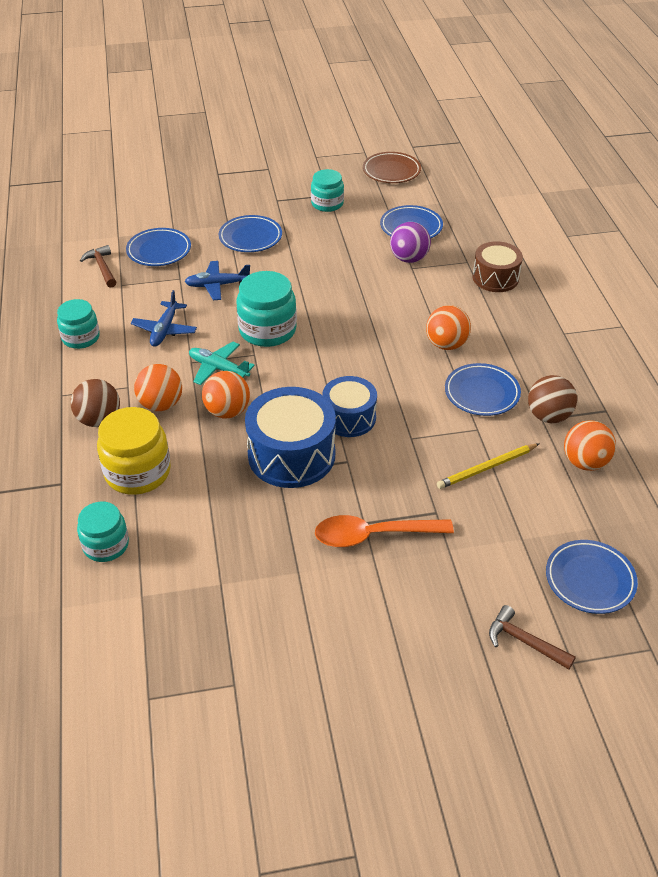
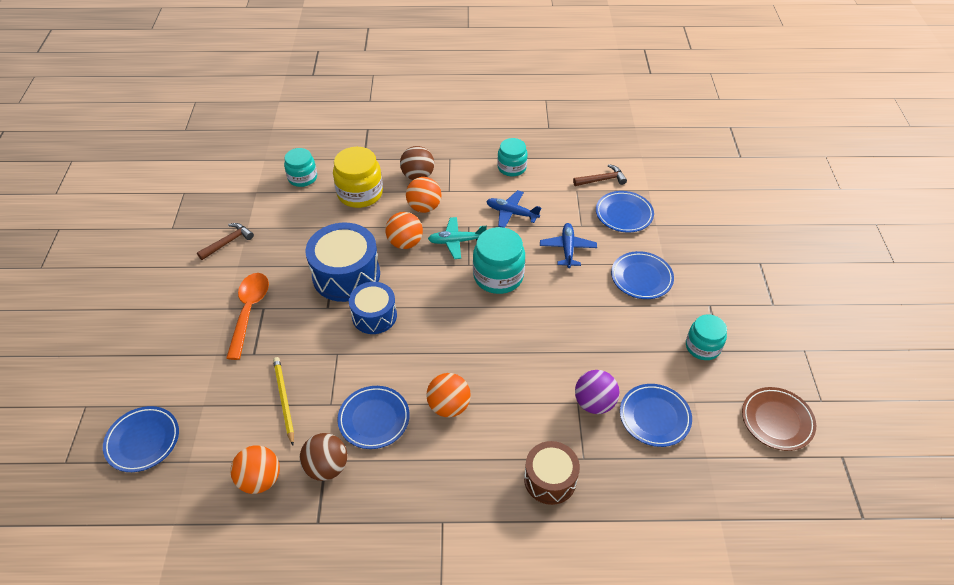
camera: 100 degrees right, 5 degrees up
(218, 368) = (456, 241): turquoise plane -> turquoise plane turned 135 degrees counterclockwise
(524, 641) = (117, 381): brown hammer -> brown hammer (228, 242)

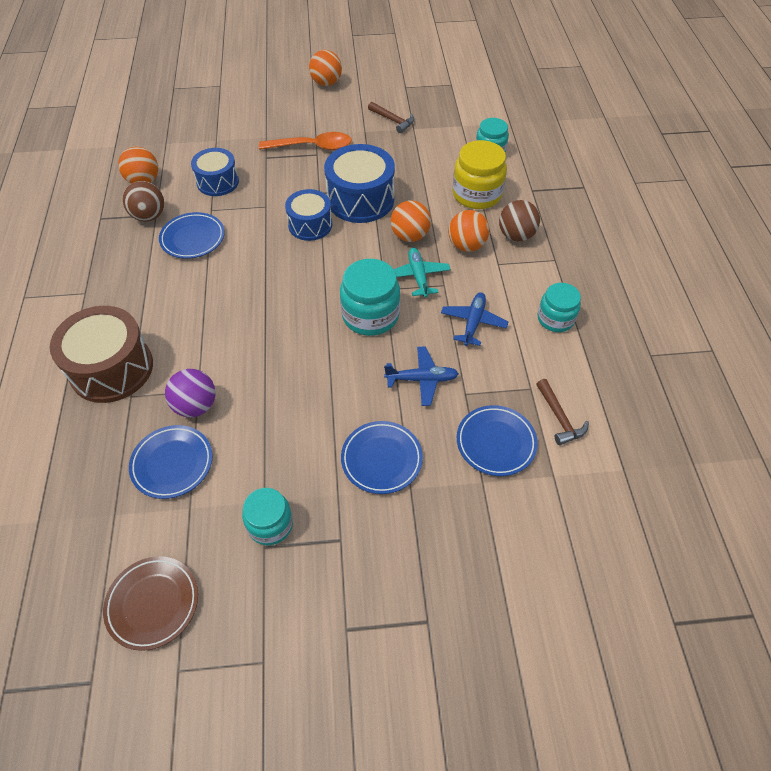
camera: 85 degrees right, 5 degrees up
(143, 441) = (186, 118): blue plate -> none
(284, 400) = (218, 182): yellow pencil -> blue drum
(449, 406) = (202, 287): orange ball -> orange ball (326, 83)
(550, 479) = (111, 368): brown drum -> brown drum, size x1.57

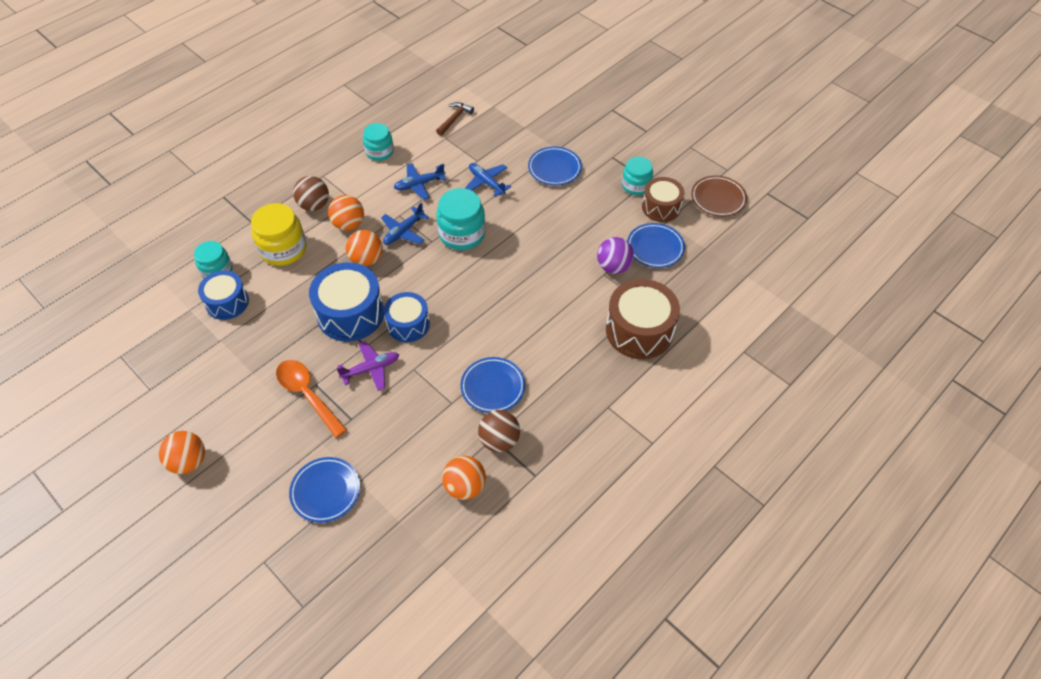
camera: 130 degrees left, 0 degrees up
(212, 522) = (661, 207): none -> brown drum
(218, 182) = (415, 427): blue drum -> blue drum (227, 302)
(294, 185) = (371, 369): none -> purple plane
(393, 120) = (219, 362): brown hammer -> none
(418, 276) = (403, 232): turquoise plane -> blue plane
(496, 442) = (496, 133): blue plate -> blue plate (326, 491)

